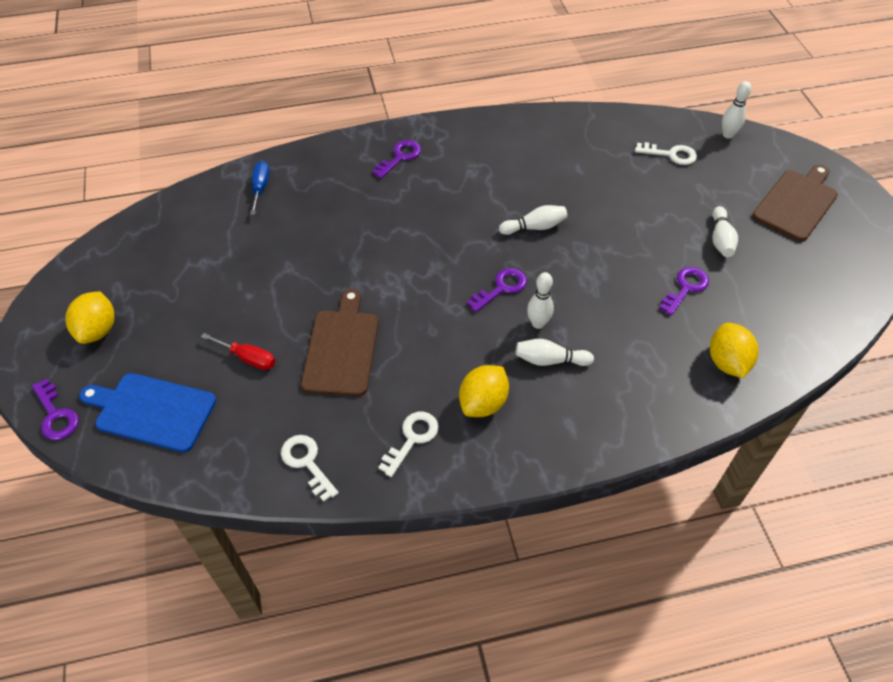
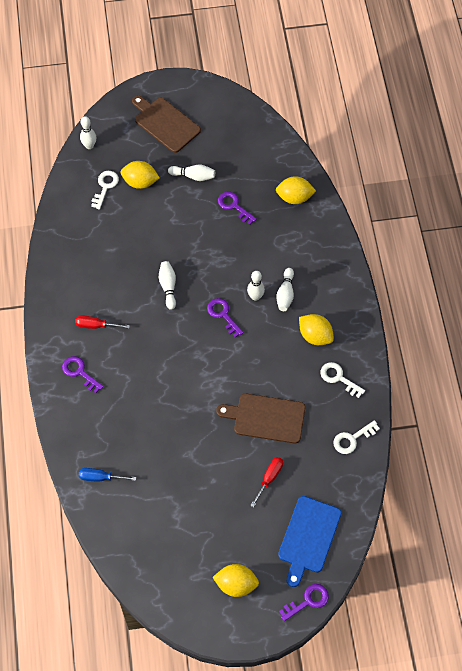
camera: 85 degrees left, 10 degrees up
(466, 165) = (96, 325): none -> red screwdriver
(690, 186) = (140, 182): none -> yellow lemon

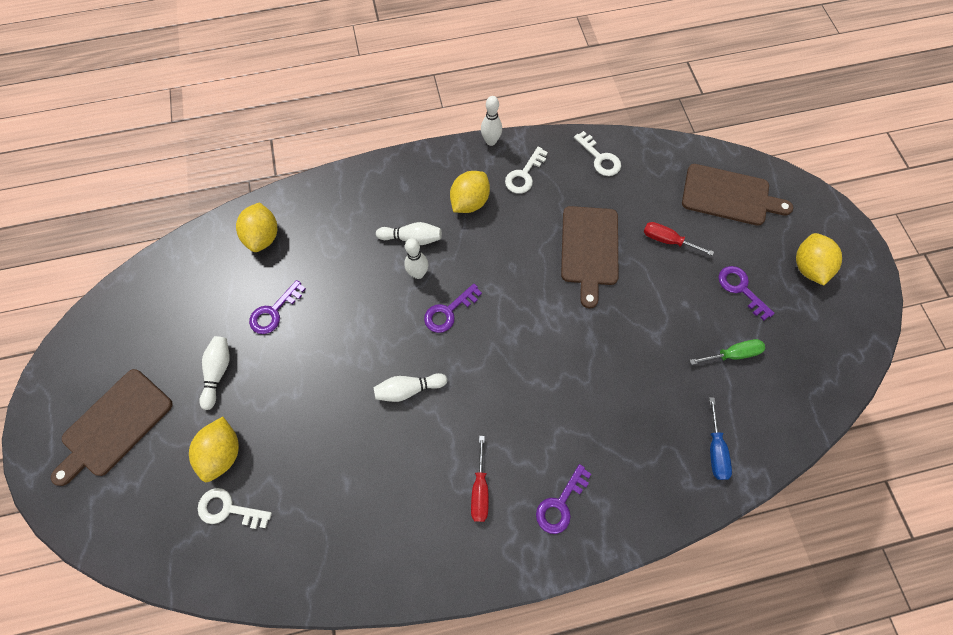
camera: 95 degrees left, 5 degrees up
(89, 146) = (143, 548): white bowling pin -> white bowling pin (491, 141)
(168, 506) = (732, 354): none -> green screwdriver
(308, 537) = (729, 195): blue cutting board -> brown cutting board
(308, 601) = (802, 192): purple key -> purple key (740, 289)

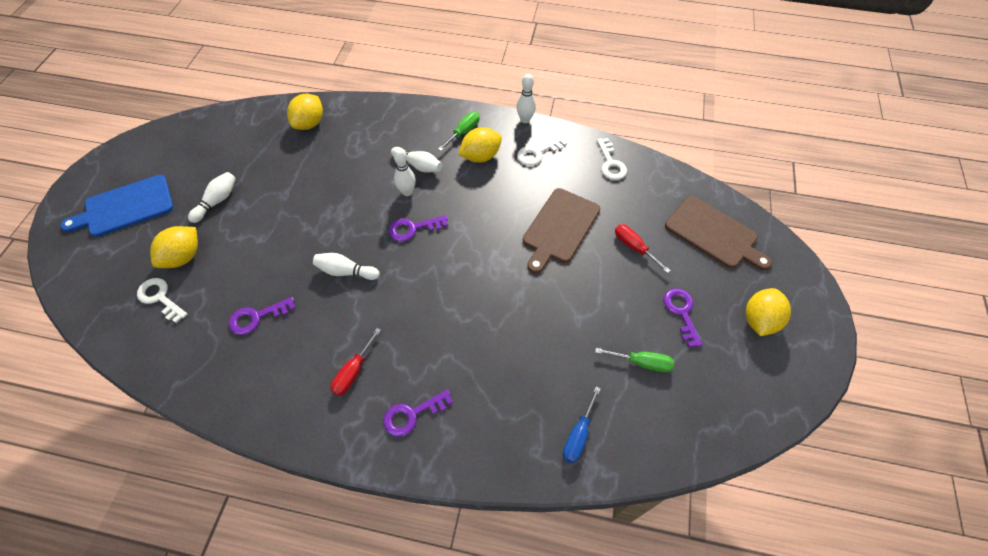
camera: 25 degrees right, 10 degrees down
(115, 425) = (125, 207): brown cutting board -> blue cutting board
(274, 312) = (283, 176): purple key -> purple key (257, 317)
(436, 180) = (463, 132): none -> green screwdriver

